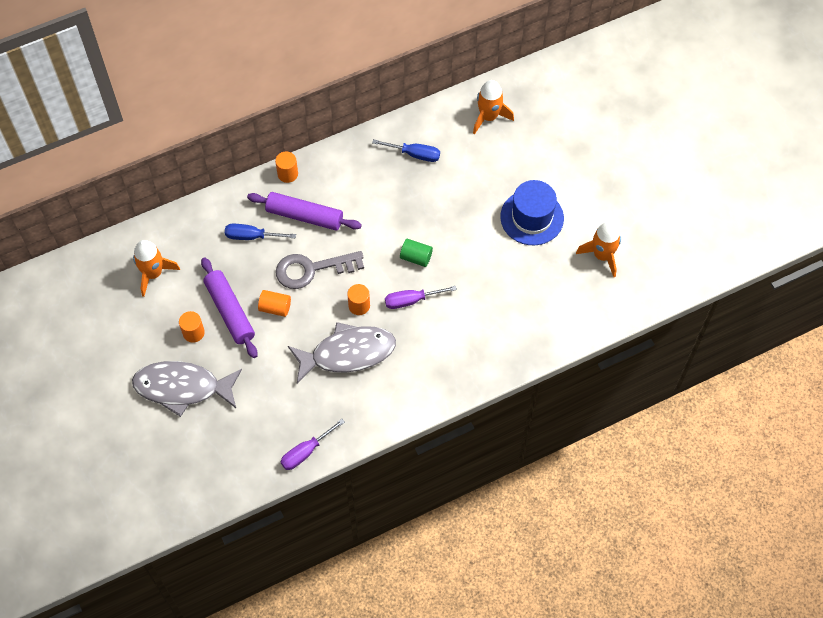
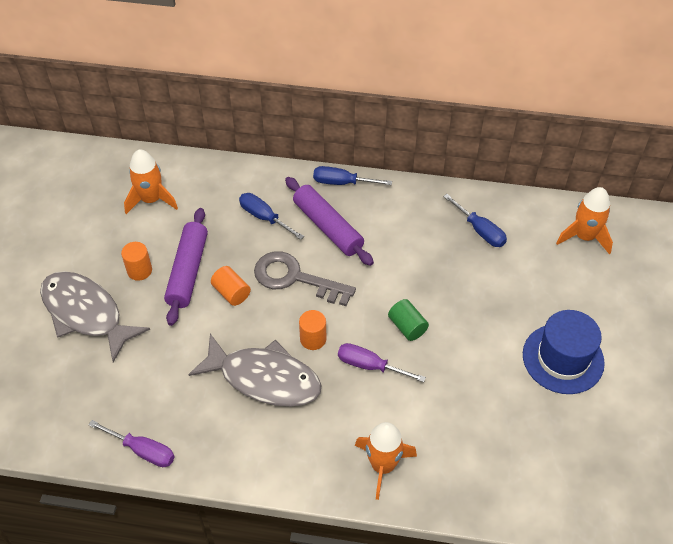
camera: 35 degrees right, 10 degrees down
(287, 174) = (342, 182): orange cylinder -> blue screwdriver
(306, 452) = (142, 450): purple screwdriver -> purple screwdriver turned 150 degrees counterclockwise
(602, 255) = (619, 445): orange rocket -> orange rocket (383, 466)

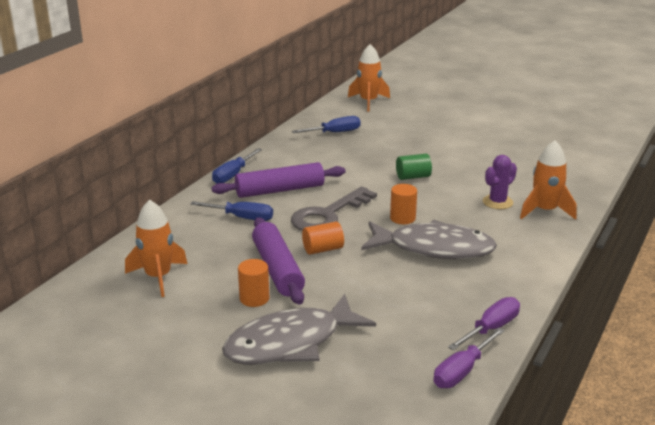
camera: 70 degrees left, 25 degrees down
(188, 271) = (278, 269): purple rolling pin -> purple rolling pin turned 45 degrees clockwise
(264, 217) = (242, 218): blue screwdriver -> blue screwdriver turned 135 degrees counterclockwise
(264, 378) = (434, 248): grey fish -> grey fish turned 60 degrees clockwise
(370, 366) = (444, 199): purple screwdriver -> purple screwdriver (462, 371)
(383, 416) = (497, 202): none -> purple cactus
(563, 358) = (473, 130): blue hat -> none

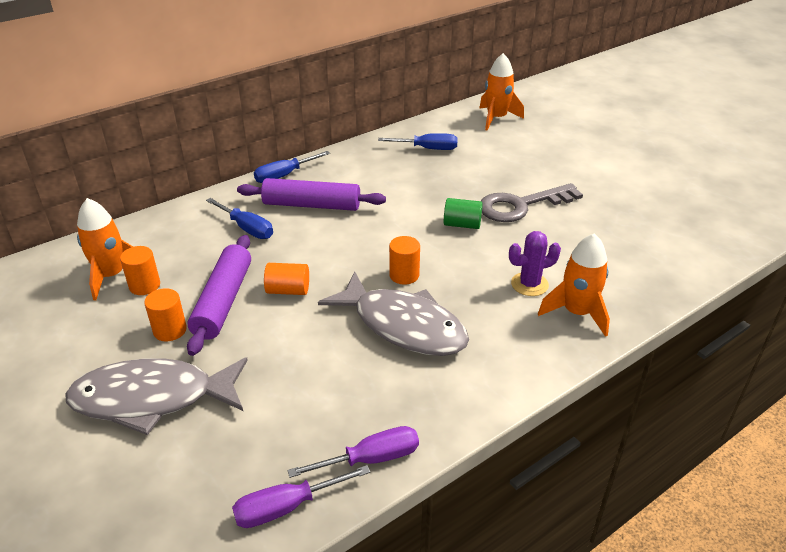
camera: 25 degrees right, 10 degrees up
(197, 276) = (145, 286): none -> orange cylinder
(328, 215) = (331, 249): grey key -> grey key (521, 206)

